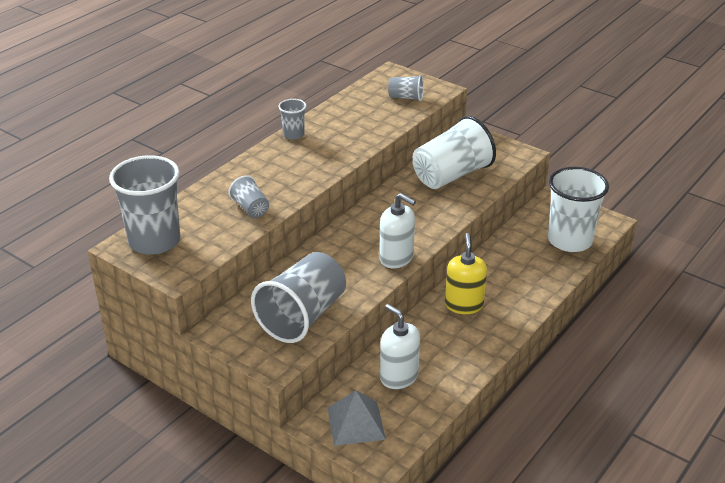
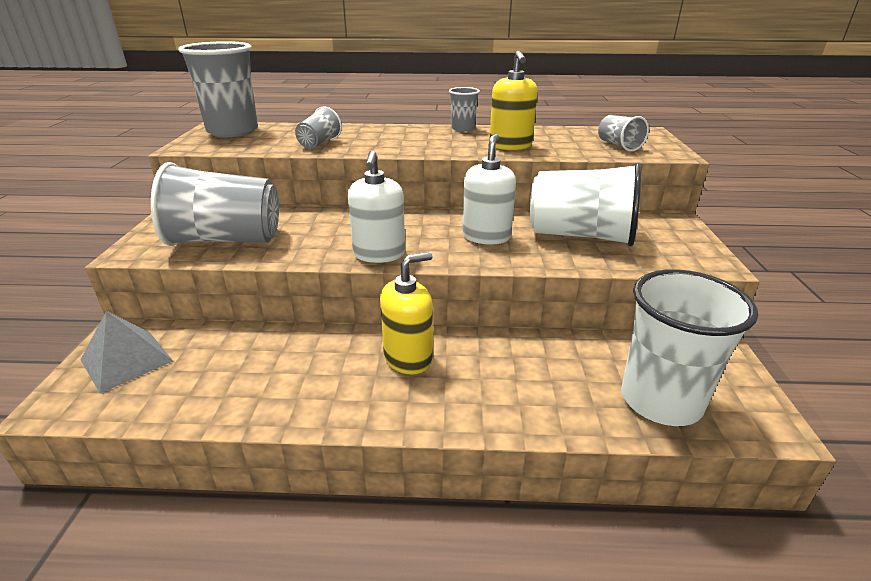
camera: 55 degrees right, 5 degrees down
(358, 134) = (510, 146): none -> yellow soap dispenser
(399, 377) = (229, 360): white soap dispenser -> white soap dispenser (486, 236)

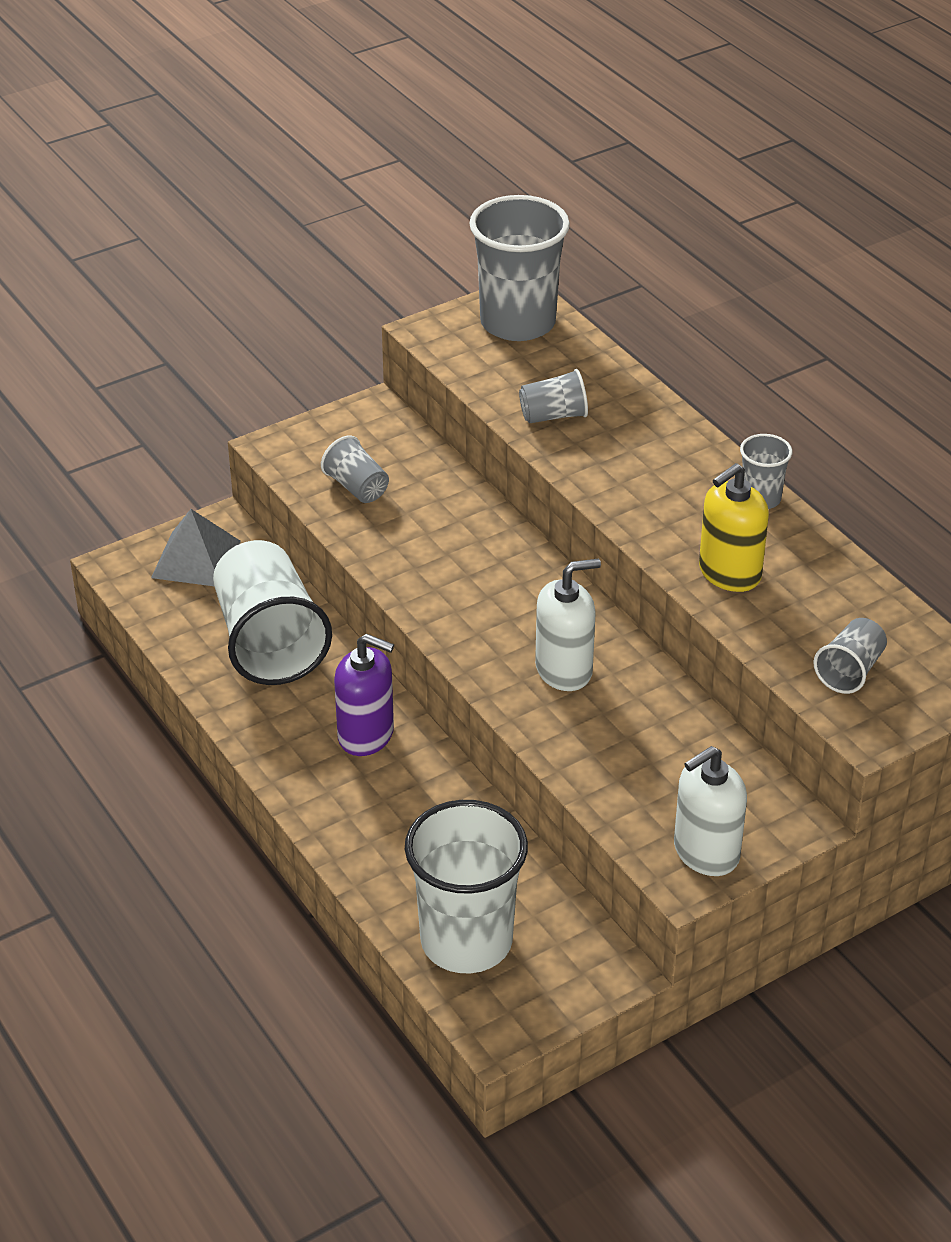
camera: 55 degrees right, 10 degrees up
(226, 240) = (357, 487): grey cup -> grey cup, size x0.48
(379, 254) = (437, 610): white soap dispenser -> white soap dispenser (706, 852)
(408, 358) = (366, 735): yellow soap dispenser -> purple soap dispenser
(581, 236) = (650, 747): white cup -> white cup (269, 642)

